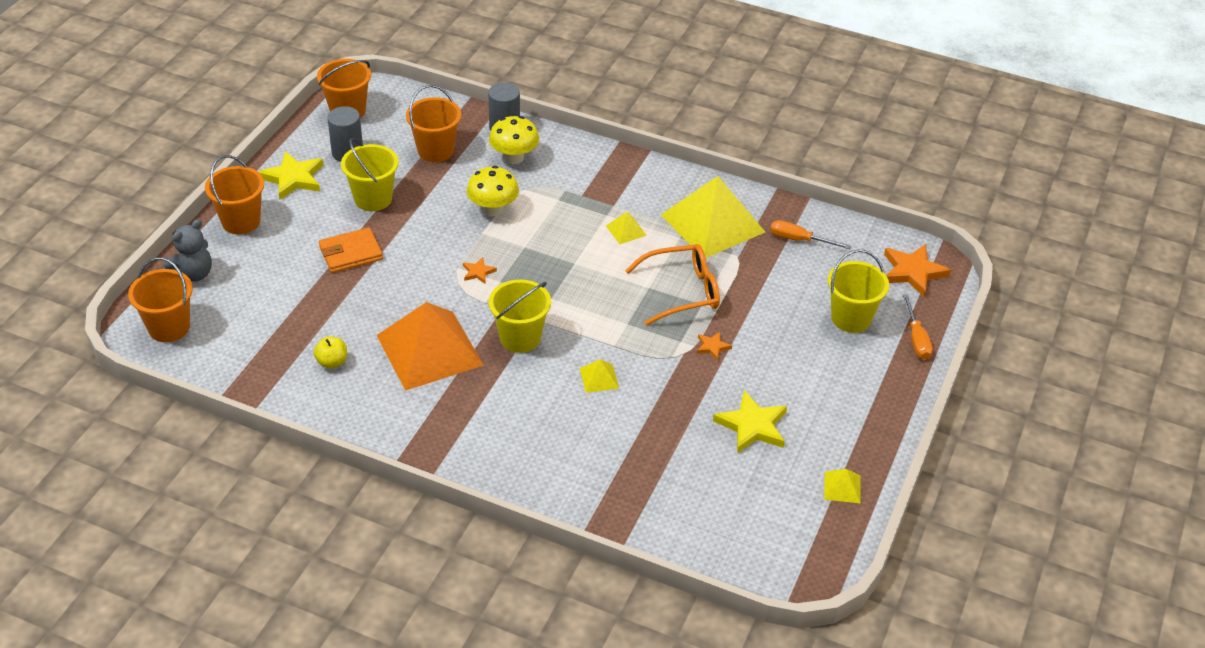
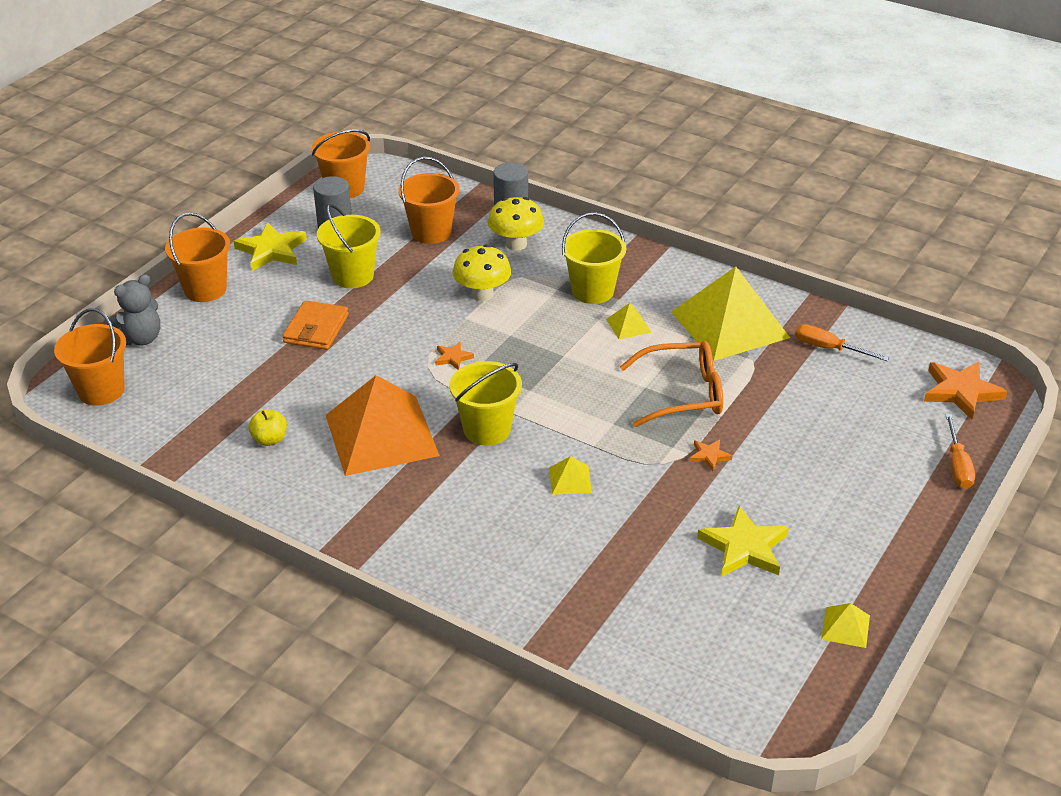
camera: 10 degrees right, 5 degrees down
(351, 253) = (316, 329): orange wallet -> orange wallet turned 60 degrees counterclockwise
(851, 318) = (880, 437): yellow bucket -> yellow bucket (592, 291)

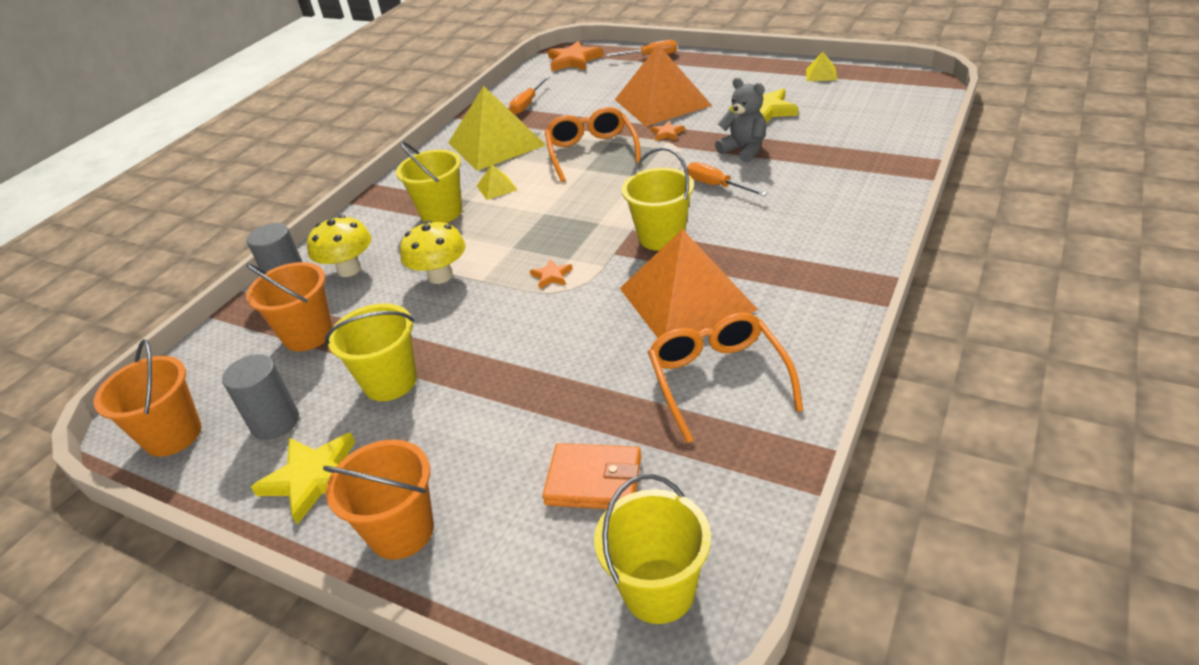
camera: 90 degrees left, 0 degrees up
(101, 390) = (658, 590): orange bucket -> yellow bucket
(140, 338) = (525, 579): grey teddy bear -> grey teddy bear (744, 150)
(270, 439) = (718, 379): yellow apple -> orange glasses
(316, 329) = (501, 389): orange wallet -> orange wallet (594, 480)
(570, 480) = (716, 186): yellow pyramid -> orange screwdriver
(798, 461) = (662, 102): none -> orange pyramid

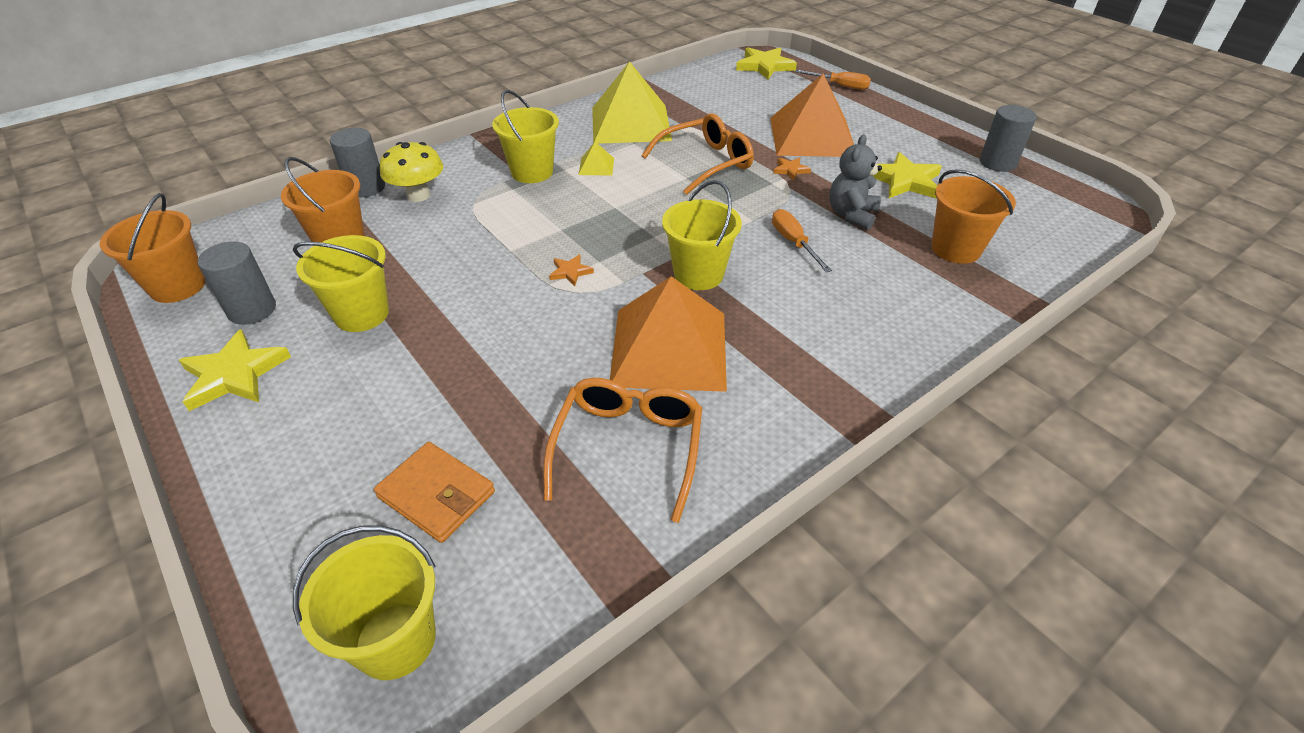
camera: 20 degrees right, 5 degrees up
(401, 531) = (253, 460): orange bucket -> orange bucket (955, 249)
(440, 276) = (481, 232): yellow mushroom -> none
(527, 104) = (688, 95): orange screwdriver -> none
(573, 60) = (764, 66): orange star -> yellow star
(591, 152) = (706, 163): orange glasses -> orange glasses turned 45 degrees clockwise
(744, 150) = (851, 215): grey teddy bear -> grey teddy bear turned 135 degrees counterclockwise
(821, 74) = (997, 163): yellow pyramid -> grey cylinder

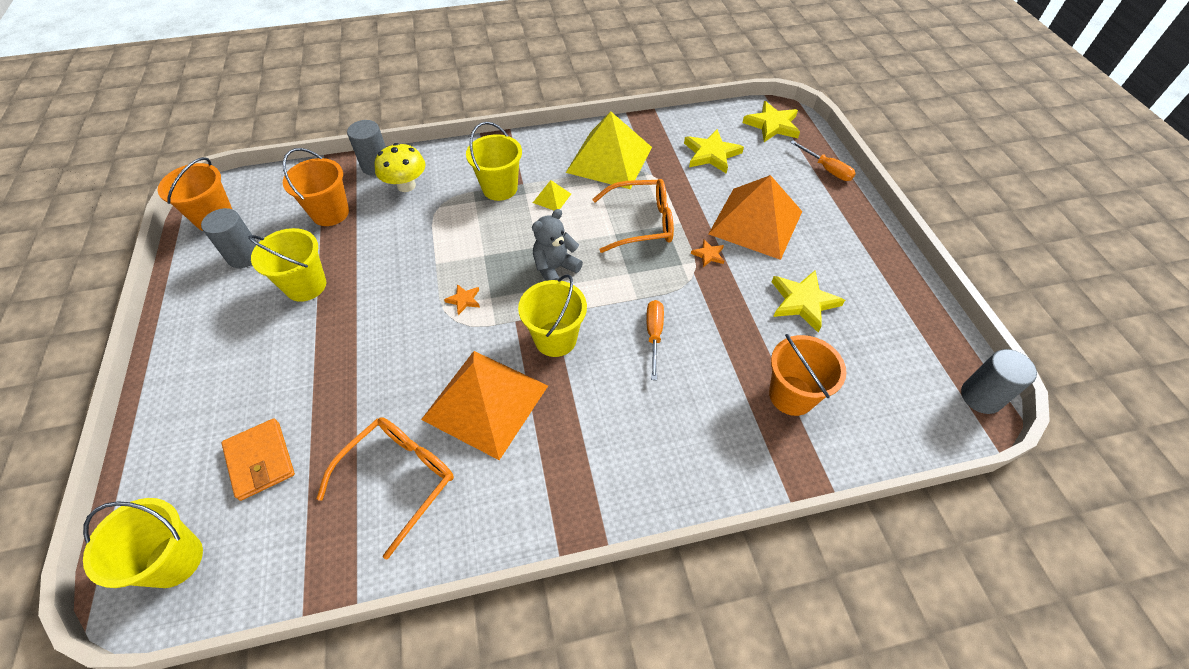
camera: 25 degrees right, 10 degrees up
(234, 374) = (205, 308): yellow star -> yellow star (711, 154)
(851, 215) = (725, 323): grey teddy bear -> grey teddy bear (555, 268)
(997, 163) = (912, 311): grey cylinder -> grey cylinder (981, 397)

